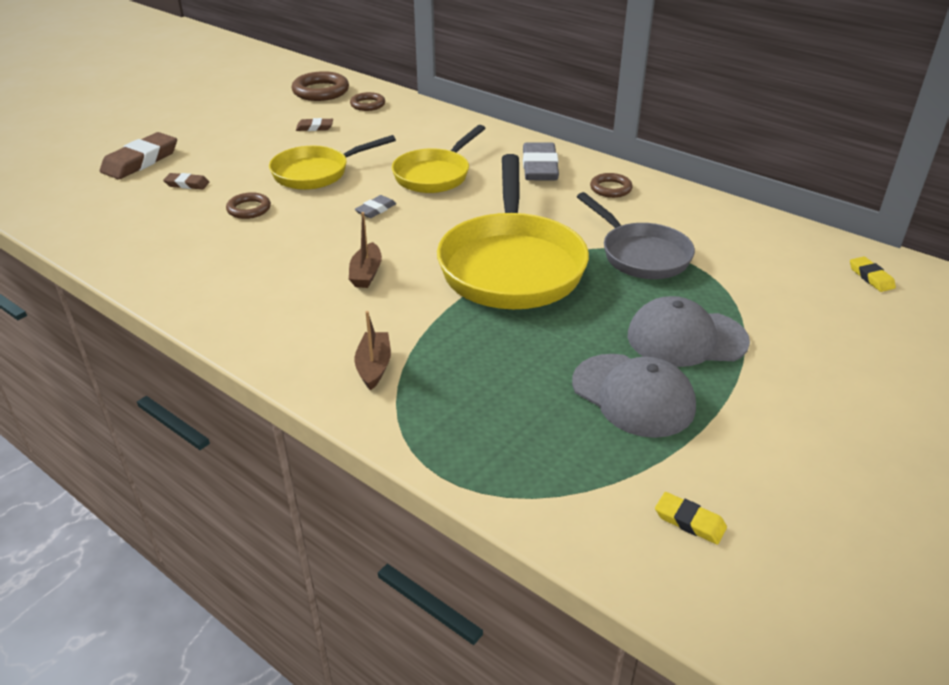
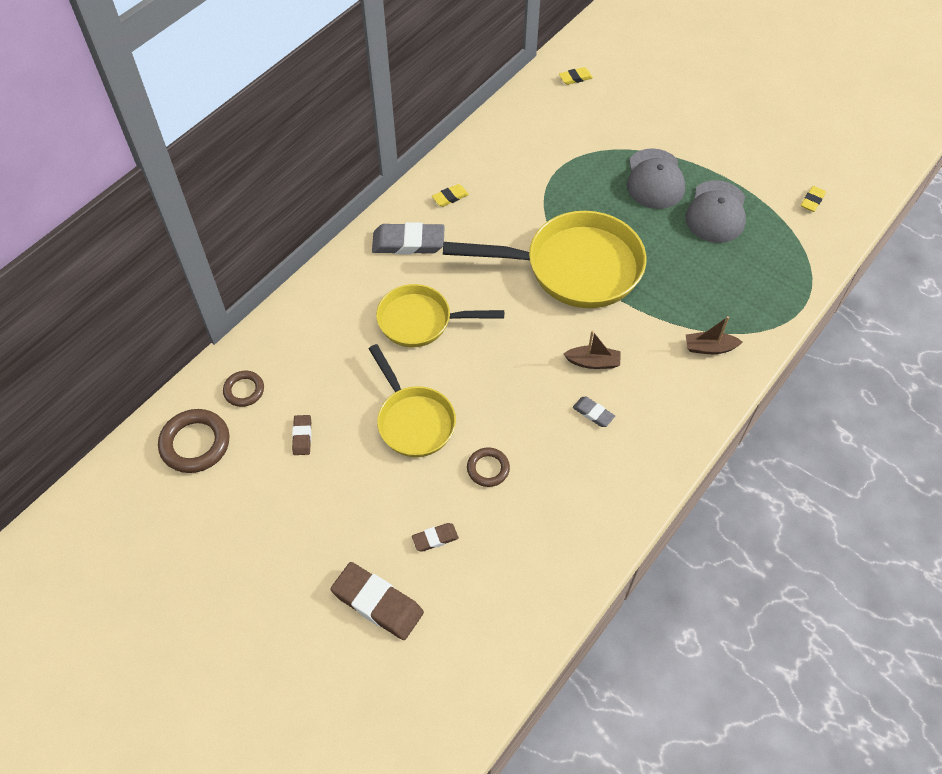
camera: 90 degrees left, 20 degrees up
(187, 184) = (435, 538): brown eraser -> brown eraser turned 60 degrees clockwise
(375, 209) = (488, 364): grey eraser -> grey eraser (593, 413)
(435, 175) = (421, 321): yellow pan -> yellow pan turned 150 degrees clockwise
(610, 188) = (450, 197): brown ring -> yellow eraser
(633, 395) = (716, 212): grey cap -> grey cap turned 150 degrees clockwise
(641, 255) = (554, 190): grey pan -> none

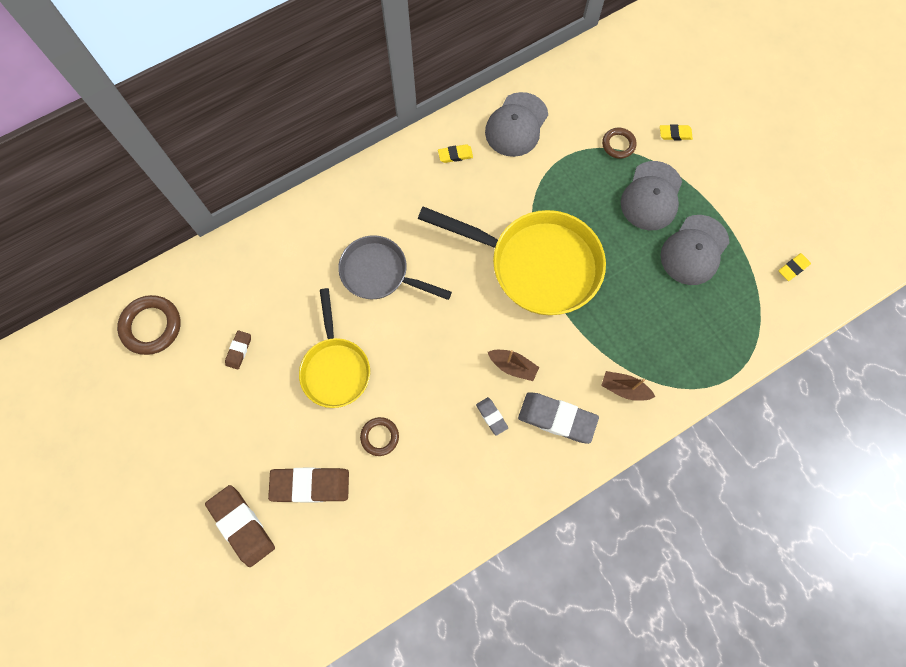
camera: 20 degrees right, 15 degrees up
(244, 390) = (208, 290): brown ring -> brown ring (618, 144)
(408, 242) = (400, 190): grey eraser -> grey eraser (557, 418)
(421, 321) = (379, 273): yellow pan -> grey pan
(435, 538) = (310, 485): brown eraser -> brown eraser, size x1.96
(498, 156) = (516, 125): none -> grey cap
(575, 78) = (624, 61): yellow eraser -> yellow eraser (675, 134)

